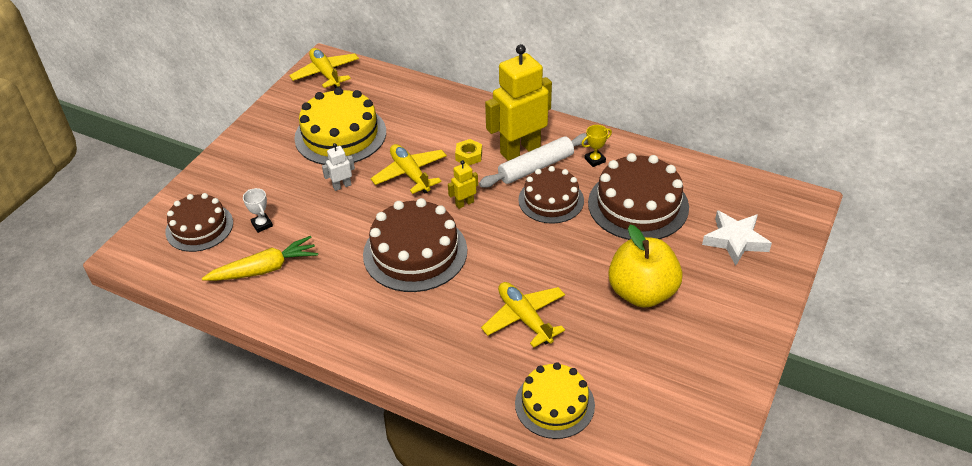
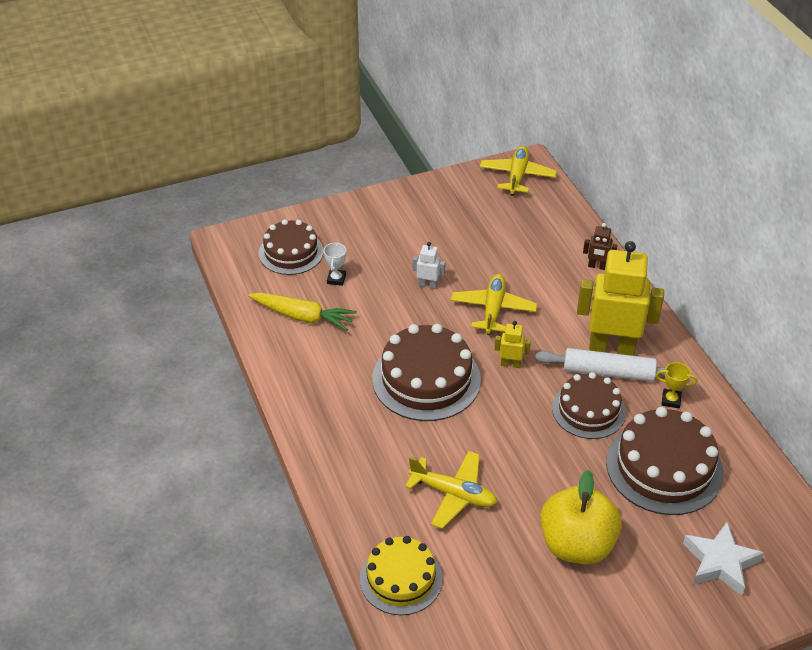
camera: 40 degrees right, 0 degrees up
(340, 135) = (472, 239): yellow cake -> none
(451, 103) = (597, 266): none -> brown robot
(469, 156) = (560, 324): yellow nut -> none
(524, 318) = (453, 494): yellow plane -> yellow plane turned 105 degrees clockwise

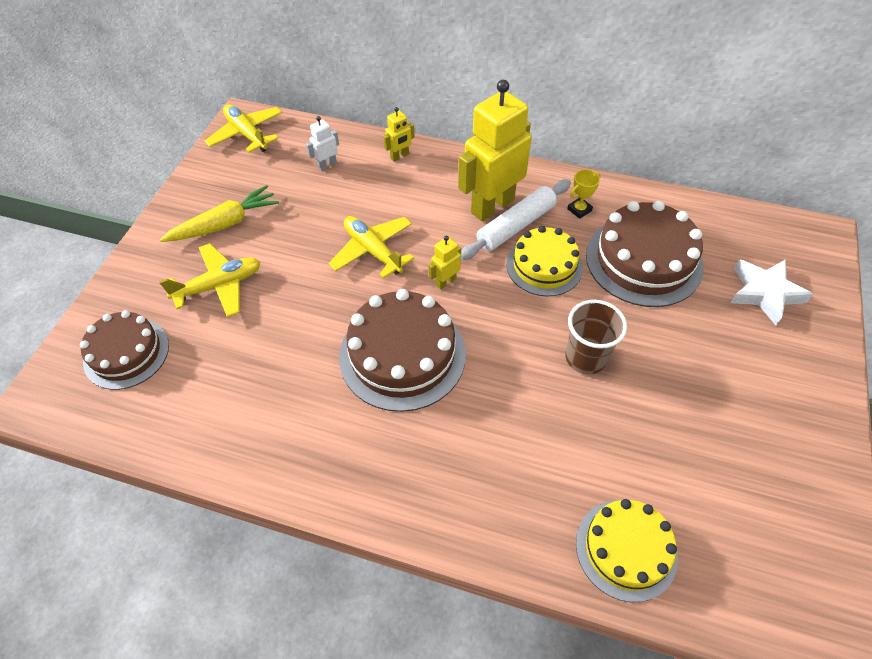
camera: 50 degrees left, 10 degrees up
(303, 317) = (220, 402): yellow carrot -> yellow carrot (225, 224)
(336, 279) = (205, 340): white trophy -> none
(428, 285) = (294, 275): white robot -> white robot (327, 165)
(453, 494) = (556, 429): yellow plane -> yellow plane (219, 286)
(530, 479) = (585, 358): none -> brown cup
(576, 545) = (683, 375): yellow apple -> none
(588, 410) = (544, 266): brown cake -> yellow cake
(597, 266) = (400, 156): brown robot -> yellow robot

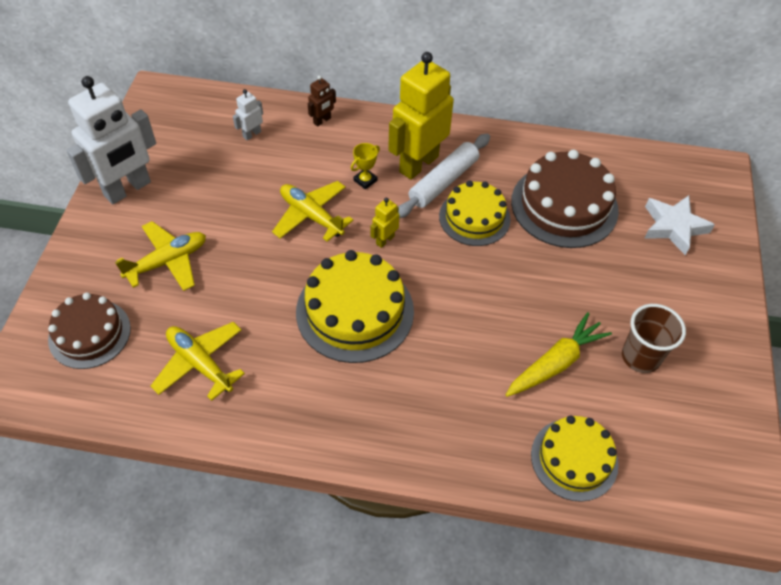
camera: 10 degrees left, 0 degrees up
(195, 210) = (128, 189): none -> white robot
(225, 224) = (161, 200): yellow carrot -> yellow carrot (555, 363)
(247, 134) = (165, 108): yellow plane -> yellow plane (200, 364)
(400, 156) = (322, 121): yellow robot -> brown robot
(402, 355) = (355, 311): brown cake -> yellow cake
(579, 210) = (500, 162): yellow trophy -> yellow trophy (365, 180)
(585, 358) = (521, 299): brown cup -> brown cup (640, 357)

